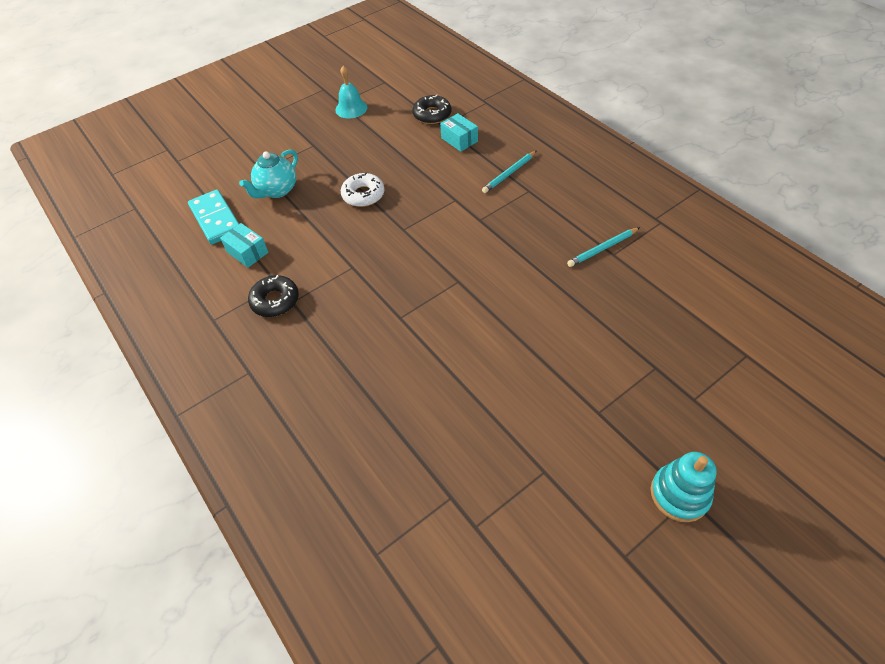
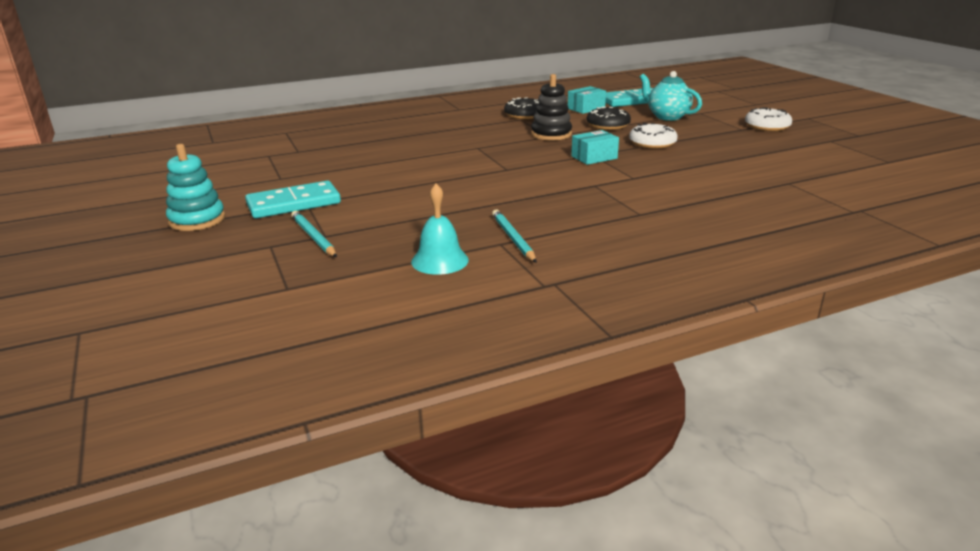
camera: 100 degrees right, 25 degrees down
(304, 132) = (767, 126): none -> white donut
(346, 266) = (551, 134): none -> black stacking toy
(351, 108) = (818, 144): turquoise bell -> turquoise bell (440, 260)
(432, 115) = (812, 179): black donut -> black donut (608, 125)
(459, 140) = (754, 188): turquoise box -> turquoise box (594, 157)
(509, 173) = (677, 207): turquoise pencil -> turquoise pencil (313, 237)
(605, 423) = (294, 204): none -> turquoise domino

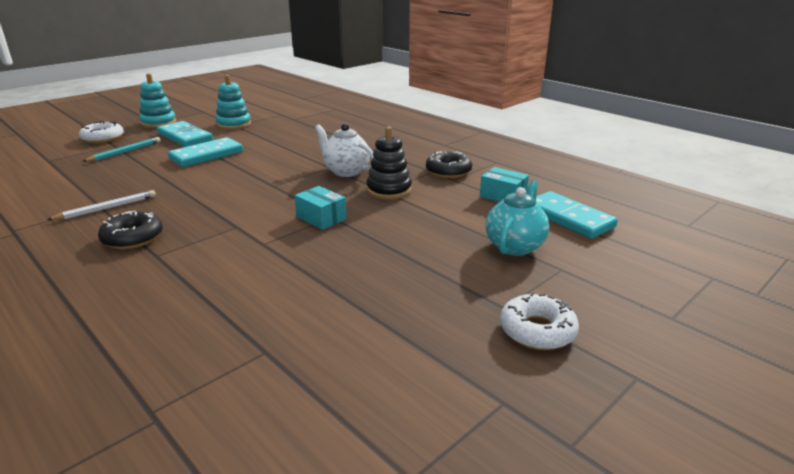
camera: 70 degrees right, 0 degrees up
(276, 178) = (234, 124): none -> turquoise stacking toy
(384, 193) = (206, 155): none -> turquoise domino
(440, 260) = (72, 191): turquoise bell -> none
(494, 143) = (346, 171): none -> white teapot
(513, 238) = (107, 208): turquoise pencil -> white pencil
(608, 125) = (444, 214): black donut -> black donut (132, 238)
(652, 143) = (390, 245): white donut -> white donut (103, 138)

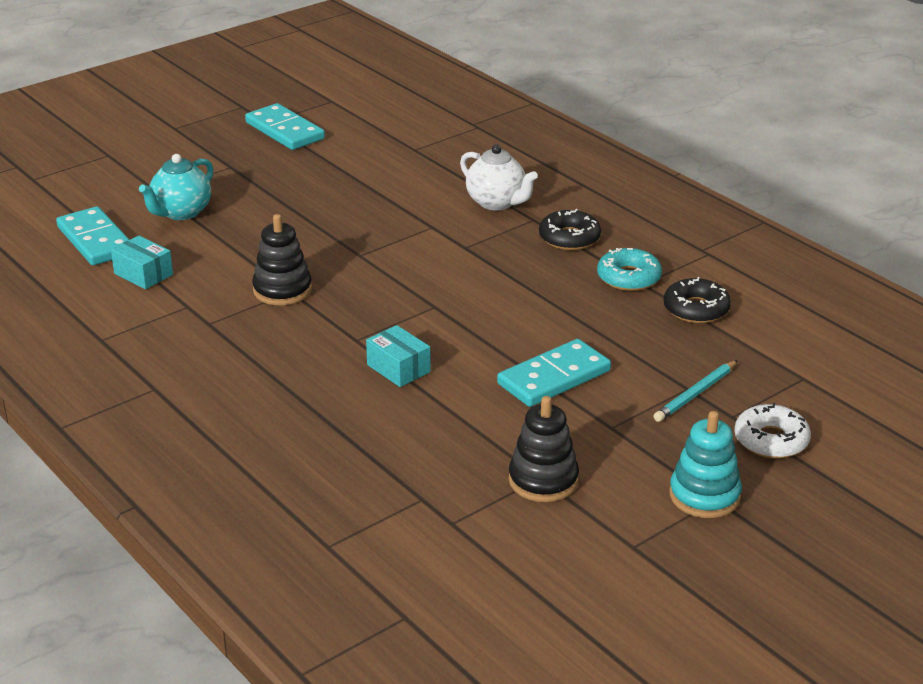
camera: 175 degrees left, 5 degrees up
(107, 208) = (628, 278): white pencil -> turquoise donut
(185, 137) = (618, 436): turquoise domino -> turquoise domino (284, 131)
(234, 124) = (543, 480): turquoise stacking toy -> black stacking toy
(321, 218) = (371, 253): turquoise box -> turquoise box (398, 368)
(346, 171) = (333, 329): white teapot -> white teapot (497, 203)
(448, 171) = (185, 322): black donut -> black donut (696, 309)
(537, 330) = (217, 152): white donut -> none

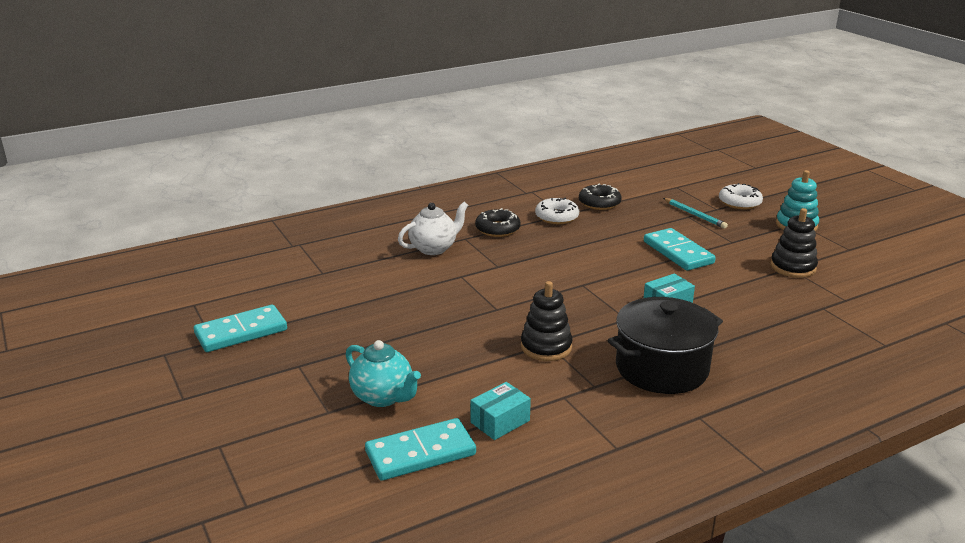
camera: 80 degrees left, 5 degrees down
(248, 364) = (661, 368): none -> black pot
(628, 278) = (557, 217): turquoise donut -> white donut

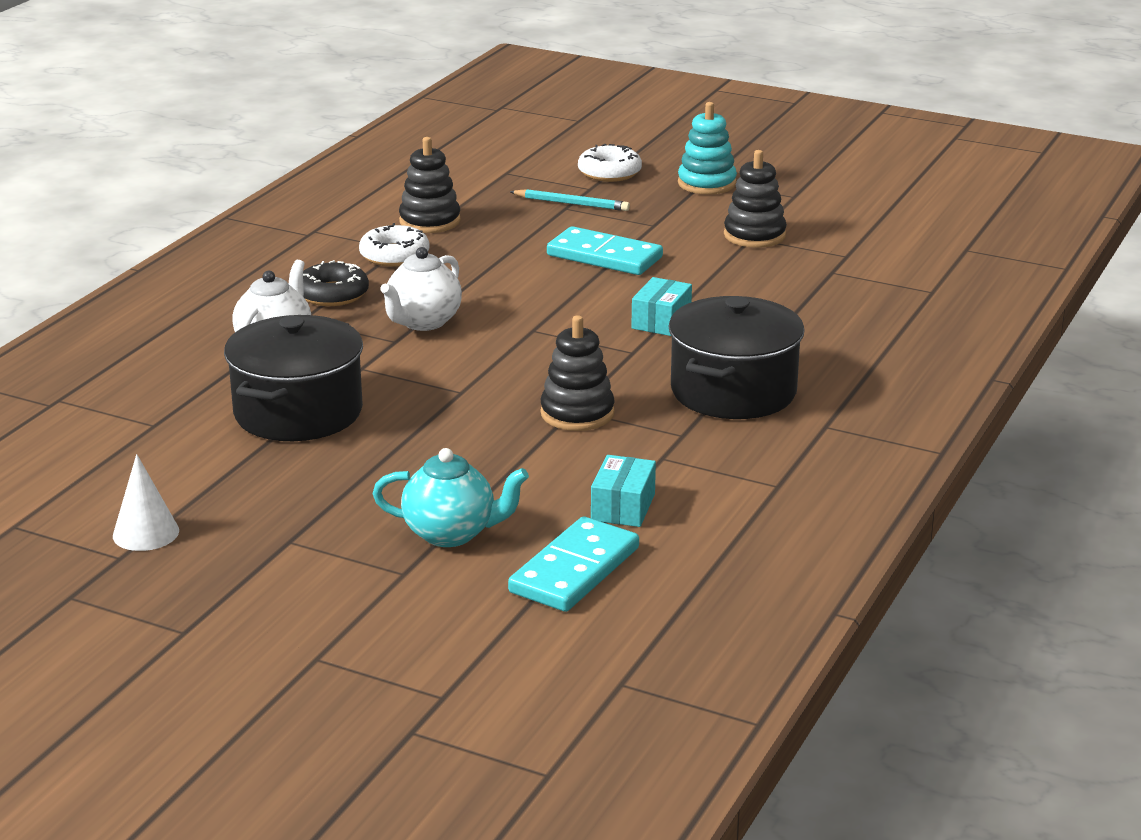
camera: 35 degrees left, 0 degrees up
(241, 332) = (146, 533): turquoise domino -> white cone
(397, 291) = (298, 412): none -> black pot
(526, 260) = (423, 322): none -> white teapot
(599, 203) = (430, 221): black donut -> black stacking toy

